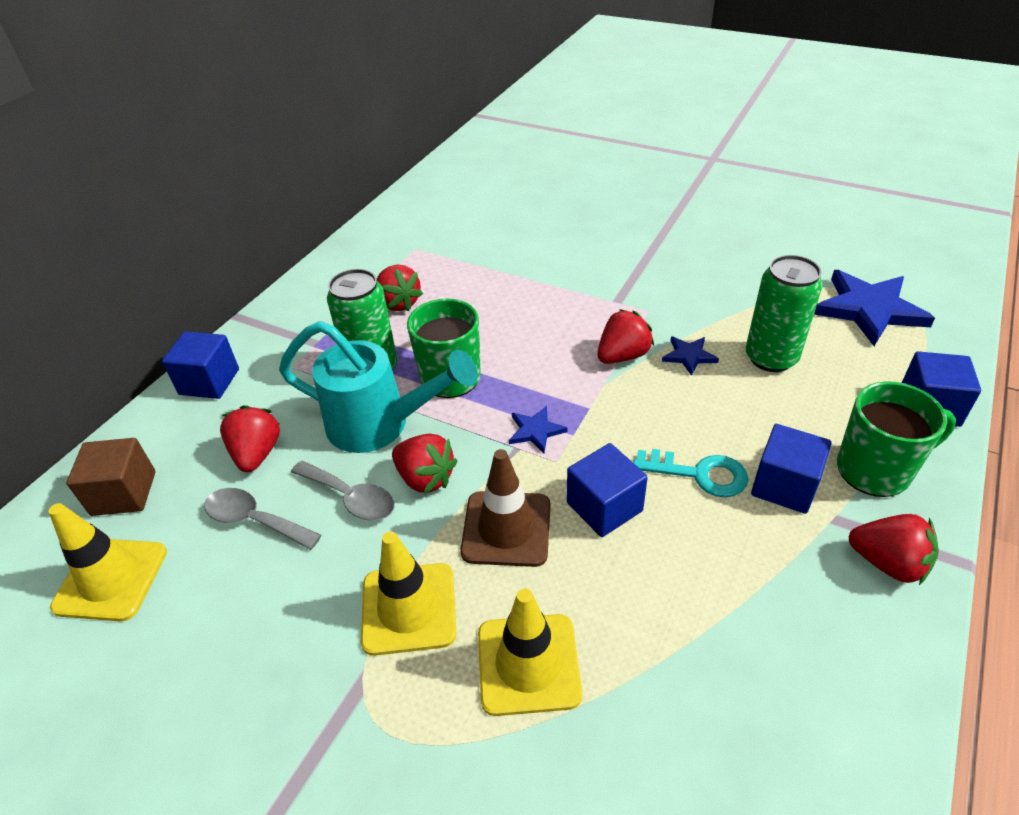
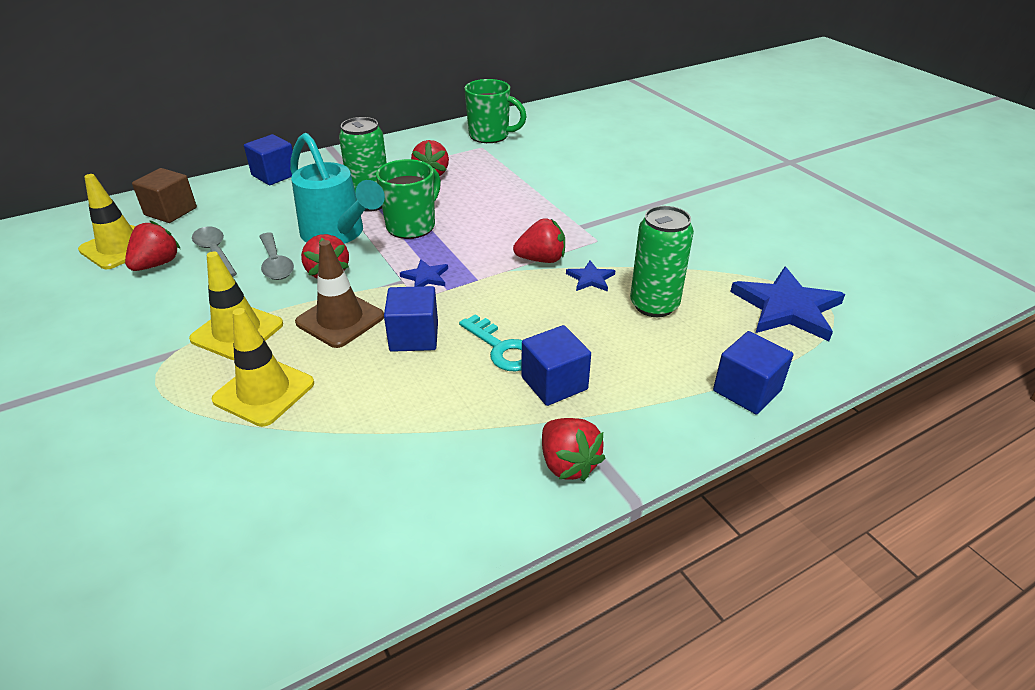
camera: 30 degrees right, 5 degrees down
(257, 454) = (255, 221): red strawberry -> red strawberry (157, 264)
(875, 470) = (640, 407): green mug -> green mug (490, 136)

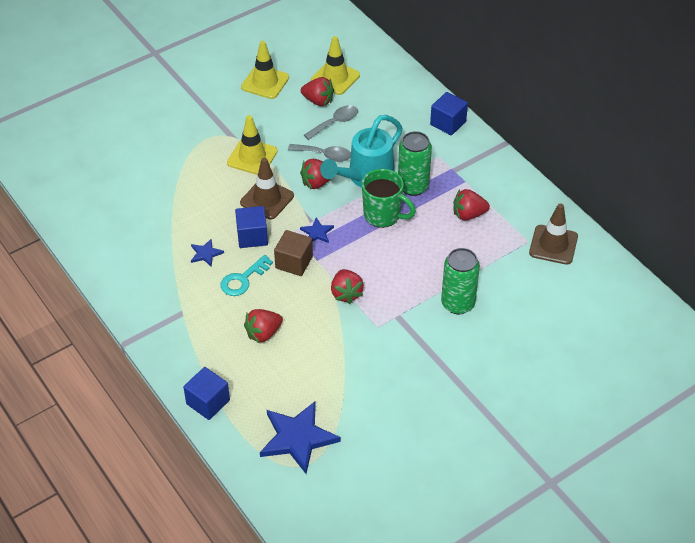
camera: 85 degrees right, 10 degrees up
(170, 211) = (384, 85): brown cube -> brown cube (294, 262)
(264, 391) = (201, 182): yellow traffic cone -> yellow traffic cone (265, 82)
(275, 264) = (324, 155): grey spoon -> grey spoon turned 135 degrees counterclockwise
(490, 136) = (553, 245): green mug -> brown traffic cone
(554, 383) = (212, 306): blue cube -> none
(568, 464) = (148, 315): red strawberry -> red strawberry (263, 333)
(590, 278) = (324, 322): blue star -> blue star (206, 254)
(654, 305) = (294, 358): green can -> green can (458, 303)

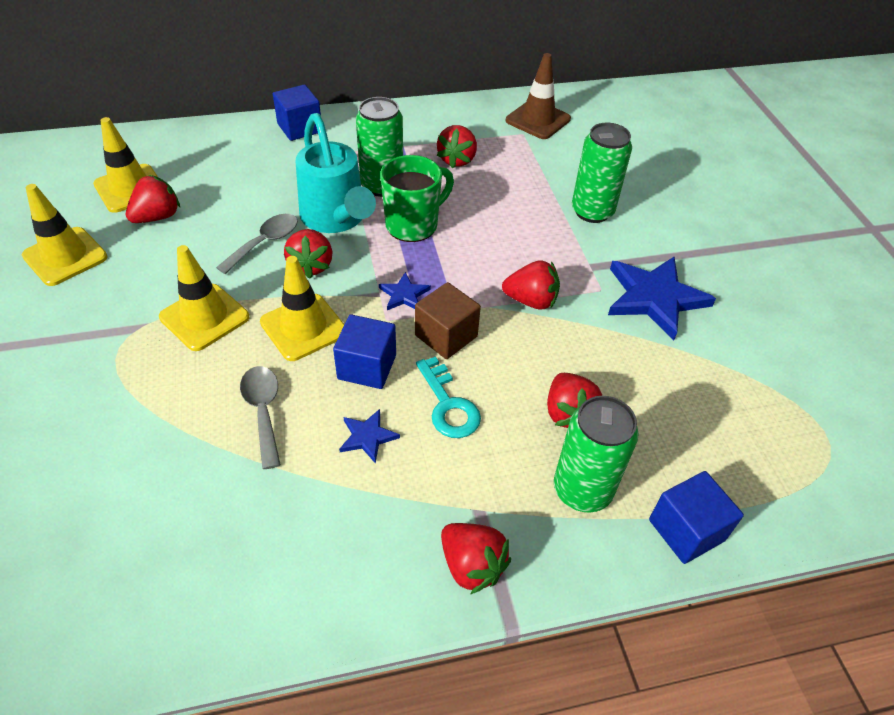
camera: 70 degrees left, 0 degrees up
(149, 318) = (472, 565): none -> red strawberry
(213, 352) = (582, 490): none -> green can
(267, 199) = (303, 327): brown traffic cone -> yellow traffic cone
(298, 438) = (779, 434): blue star -> blue star (654, 298)
(335, 123) = (214, 214): grey spoon -> grey spoon (263, 411)

